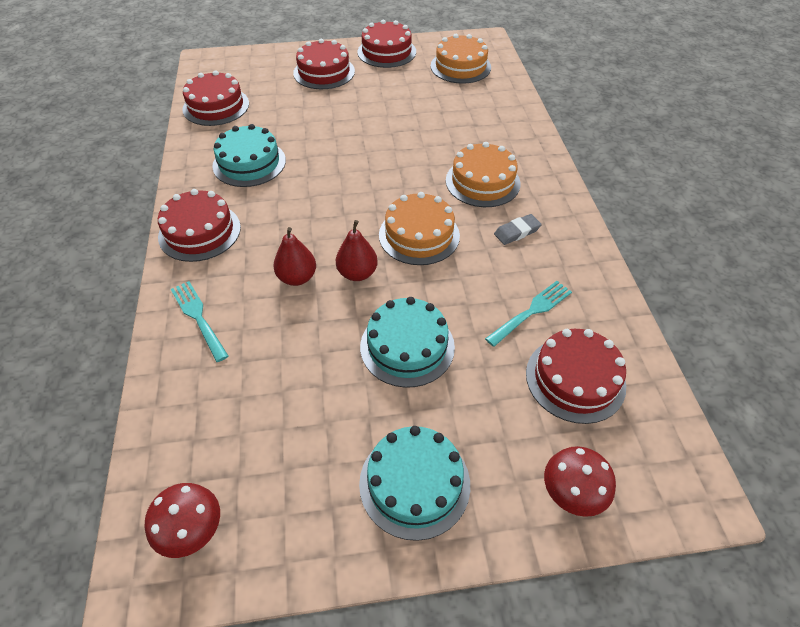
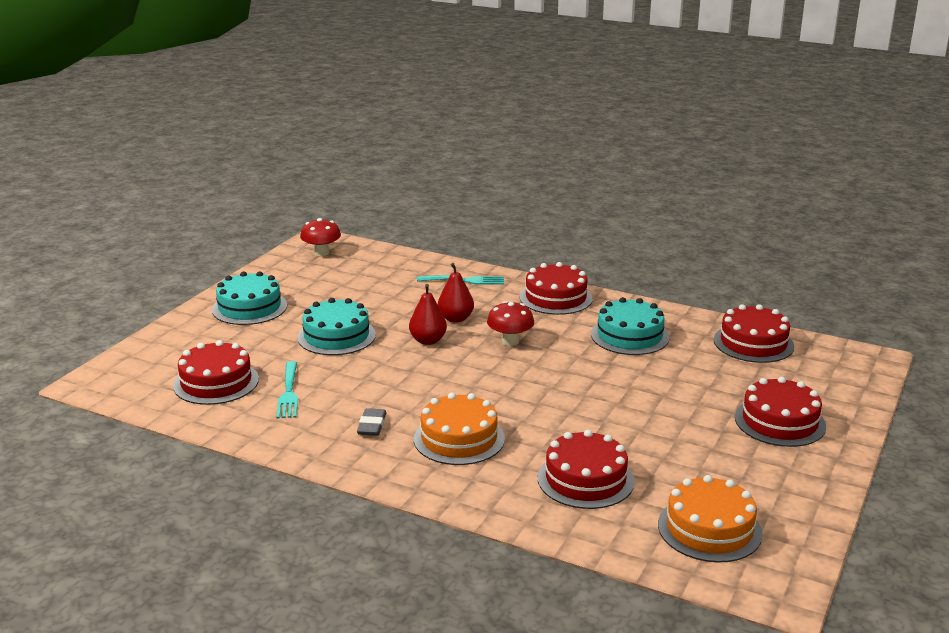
camera: 125 degrees right, 25 degrees down
(386, 52) = (802, 484): red cake -> red cake (585, 479)
(419, 235) = (433, 379): orange cake -> none
(571, 493) = (164, 346): red mushroom -> red mushroom (510, 341)

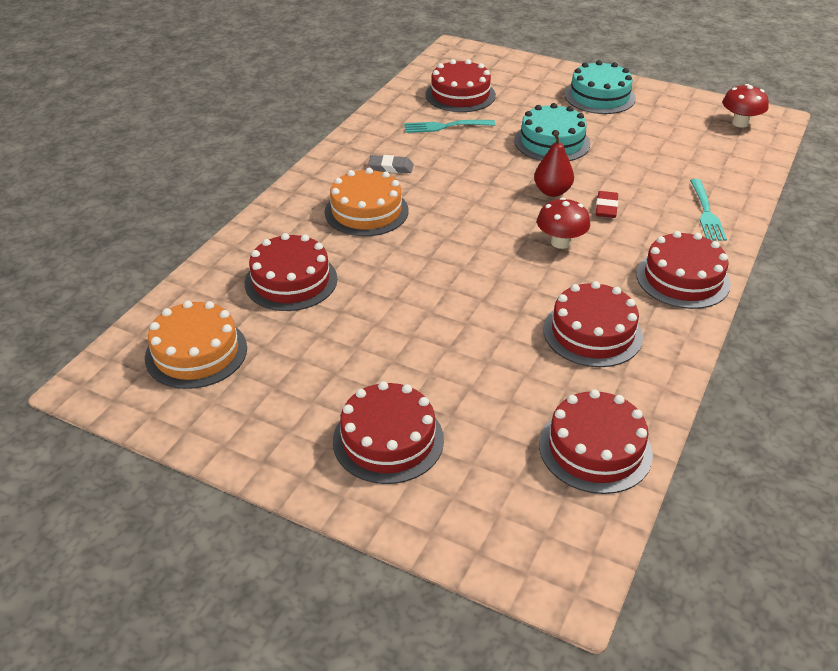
camera: 90 degrees right, 15 degrees up
(455, 319) = (606, 207): red pear -> red eraser
(629, 336) = (592, 333): turquoise cake -> red cake

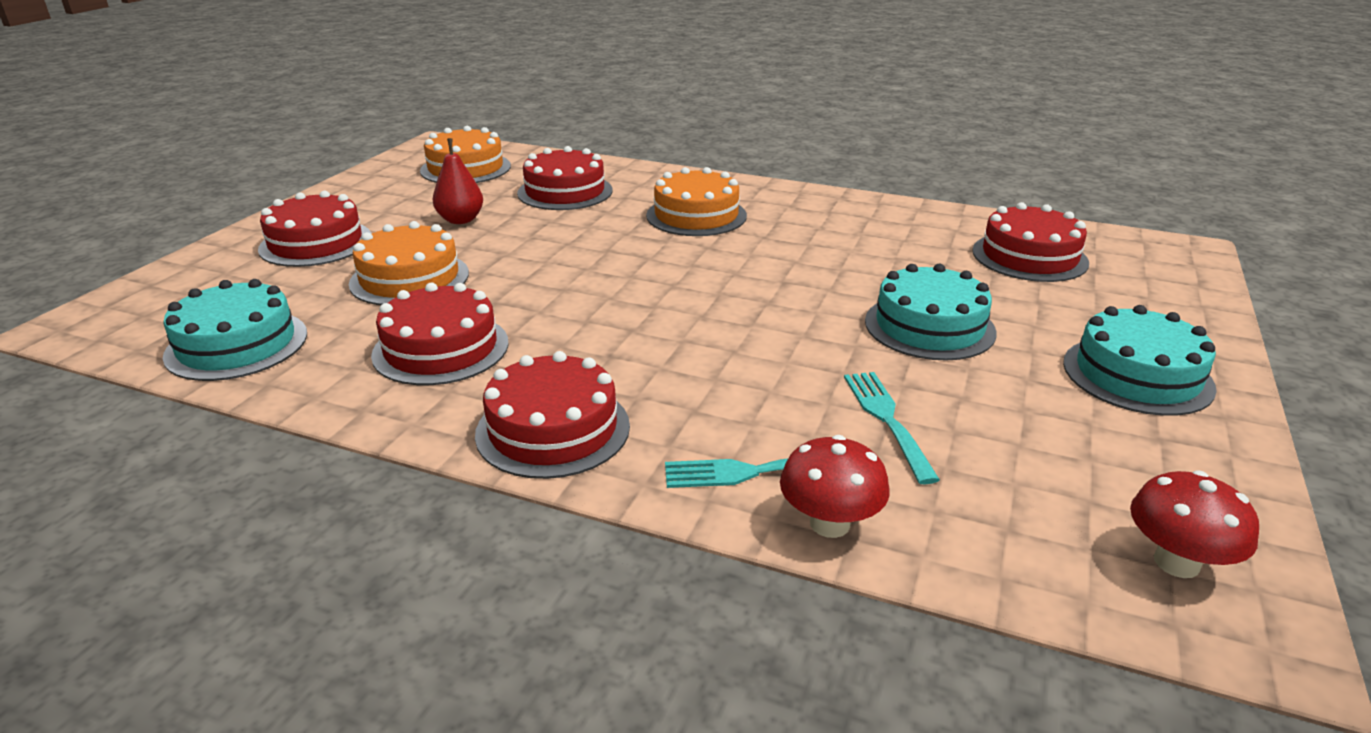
camera: 85 degrees right, 10 degrees down
(391, 167) = (798, 223): grey eraser -> none
(445, 126) = (924, 249): turquoise fork -> turquoise fork (887, 420)
(474, 363) = (409, 278): none -> orange cake
(552, 191) = (778, 325): red pear -> red pear (461, 220)
(560, 242) = (645, 330): red mushroom -> red mushroom (829, 523)
(595, 449) = (237, 344): red cake -> turquoise cake
(606, 207) = (745, 368): red eraser -> none

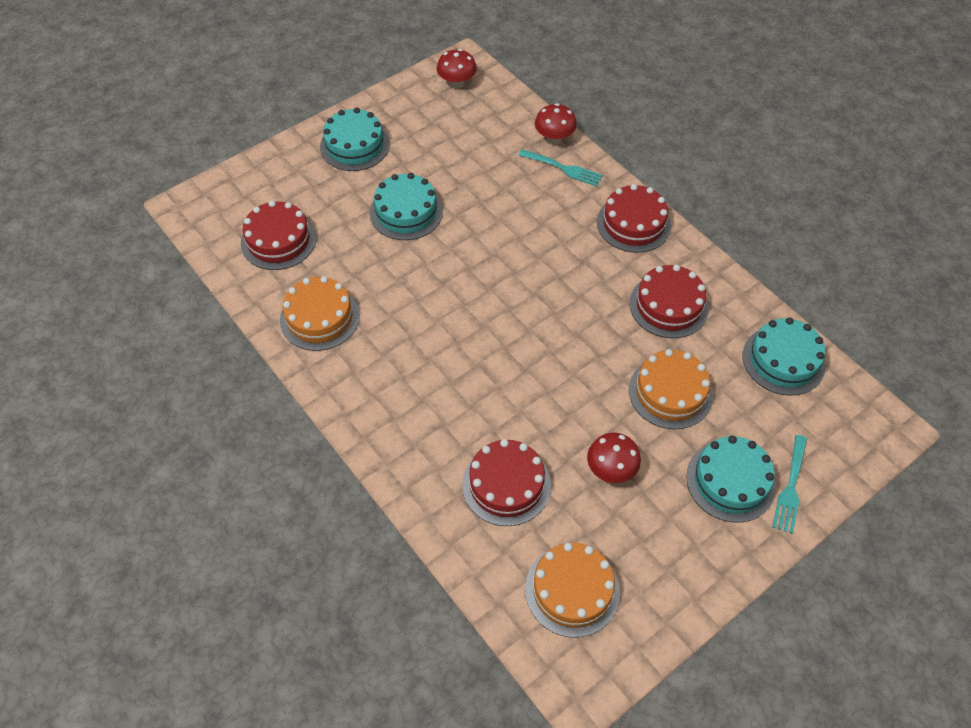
camera: 150 degrees left, 25 degrees up
(316, 243) = (730, 481): red cake -> turquoise cake
(461, 220) = (611, 470): red pear -> red mushroom
(696, 215) = (432, 390): orange cake -> orange cake (319, 317)
(887, 420) = (488, 169): turquoise fork -> turquoise fork (790, 487)

